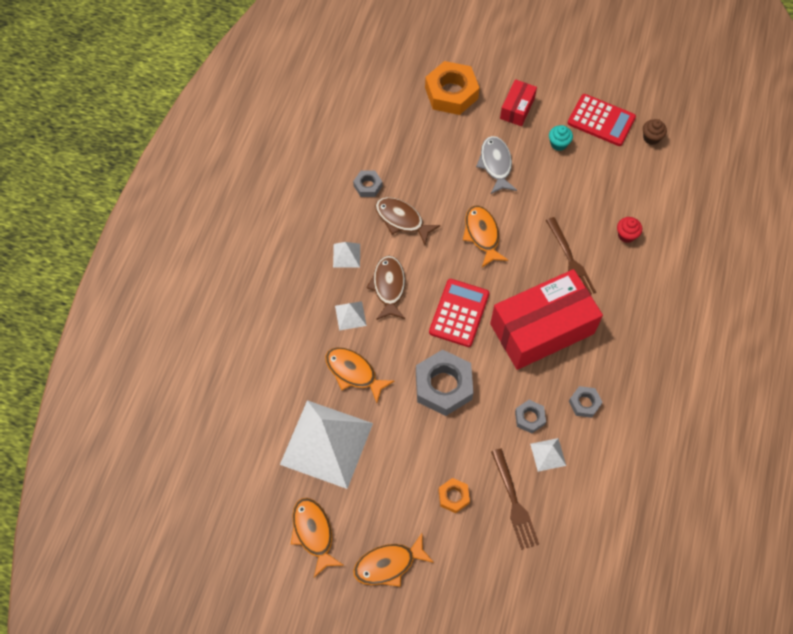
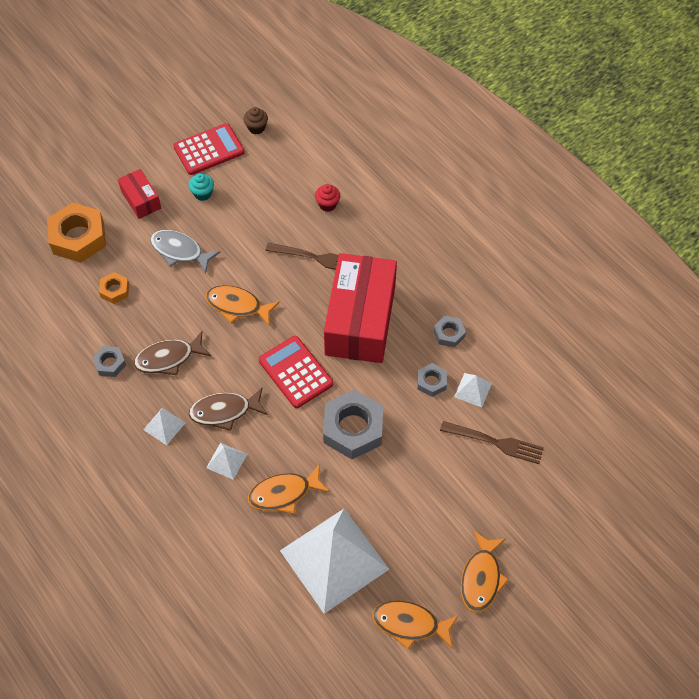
camera: 55 degrees left, 5 degrees down
(388, 287) = (224, 411): brown fish -> brown fish turned 45 degrees counterclockwise
(453, 496) = (458, 486): orange nut -> orange nut (115, 290)

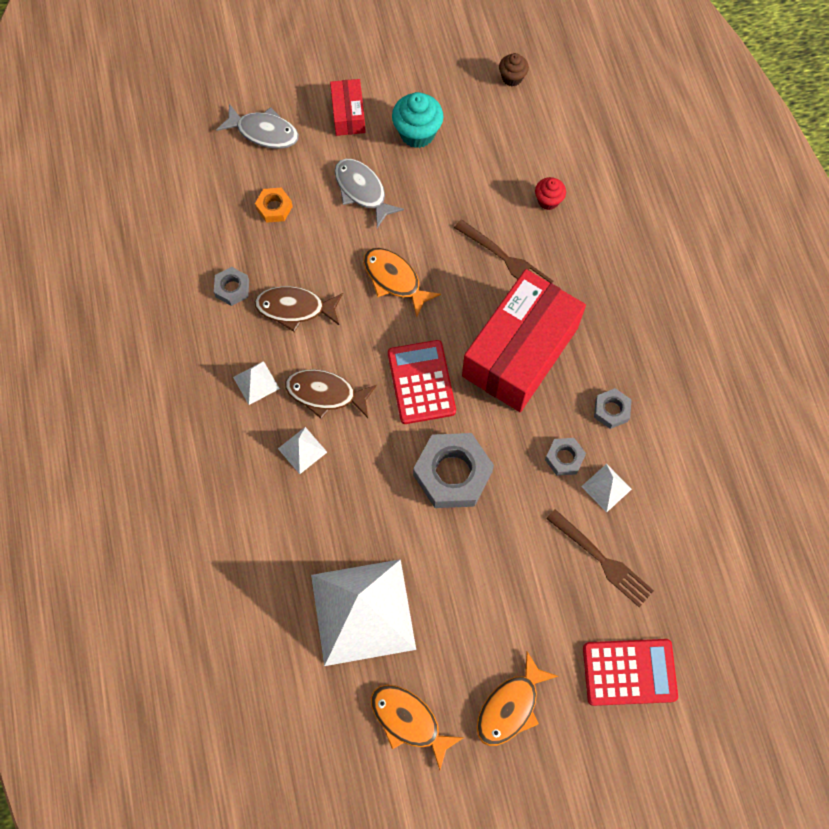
camera: 25 degrees right, 10 degrees up
(78, 238) = (264, 132): orange nut -> grey fish
(202, 194) = (417, 133): turquoise cupcake -> turquoise cupcake, size x1.68
(209, 150) = (448, 84): red calculator -> red calculator (629, 672)
(284, 493) = (345, 514): orange fish -> none

